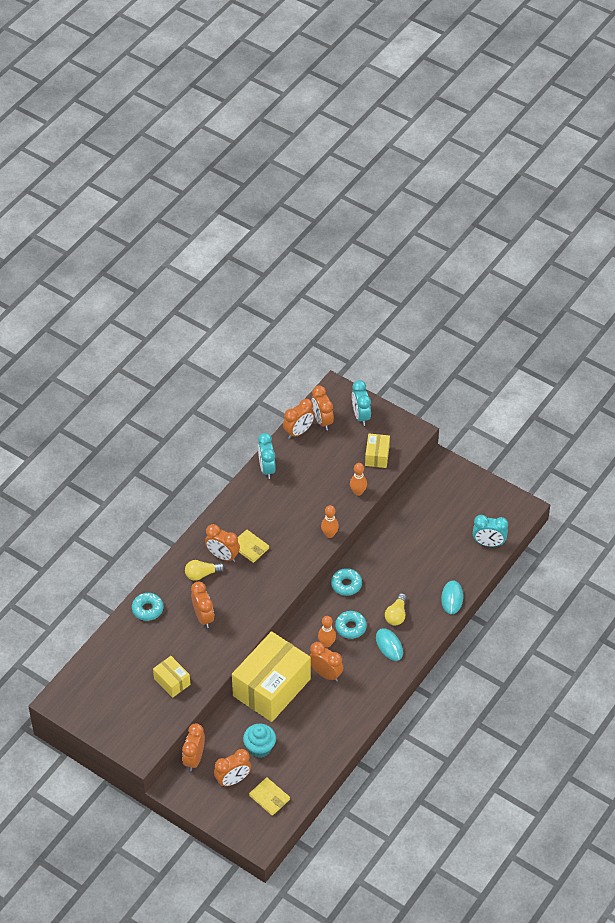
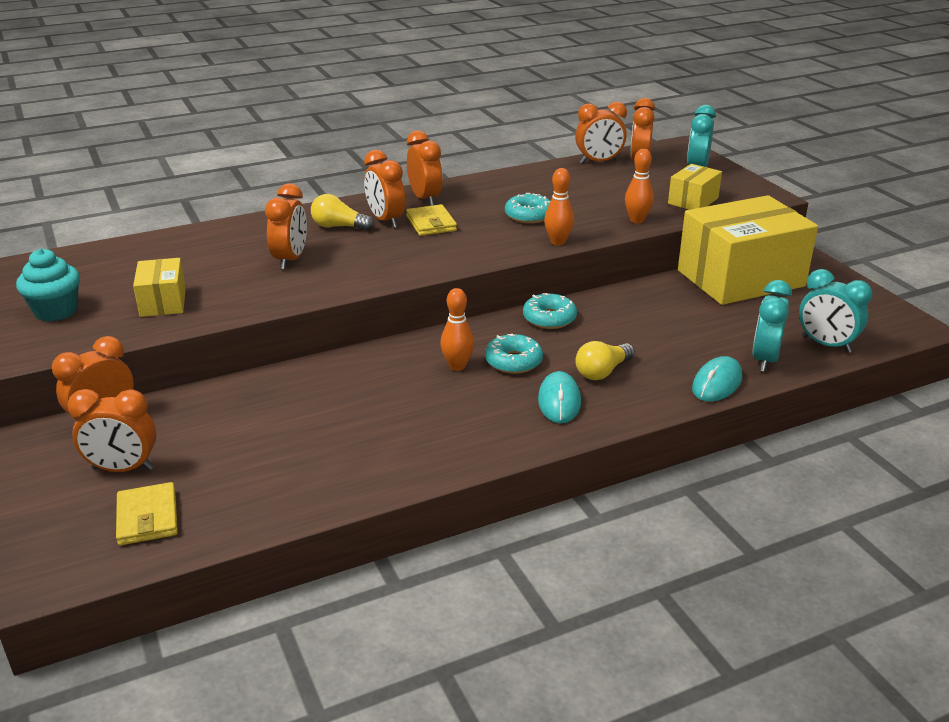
camera: 30 degrees right, 20 degrees down
(147, 609) = (229, 233): turquoise donut -> turquoise donut (529, 216)
(260, 748) = (215, 445): turquoise cupcake -> turquoise cupcake (56, 311)
(267, 468) = (526, 176): turquoise clock -> turquoise clock (764, 359)
(271, 687) = (319, 383): yellow box -> yellow box (740, 278)
(325, 674) = (420, 397): orange clock -> orange clock (425, 199)

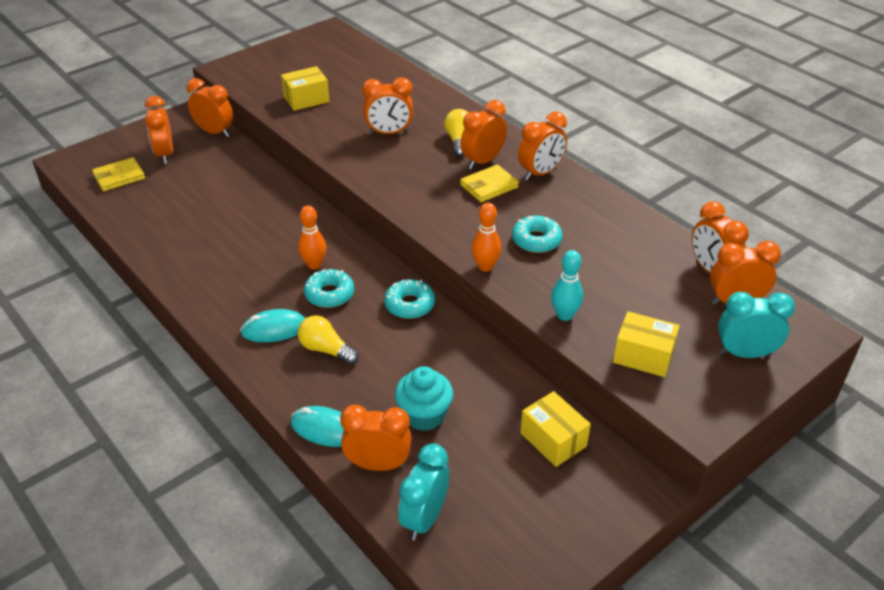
camera: 75 degrees right, 10 degrees up
(56, 311) = (283, 66): turquoise cupcake -> turquoise cupcake (424, 415)
(637, 220) = (564, 315): orange bowling pin -> turquoise bowling pin
(740, 278) = (553, 439): yellow box -> yellow box, size x0.46
(764, 359) = (378, 464): turquoise clock -> orange clock

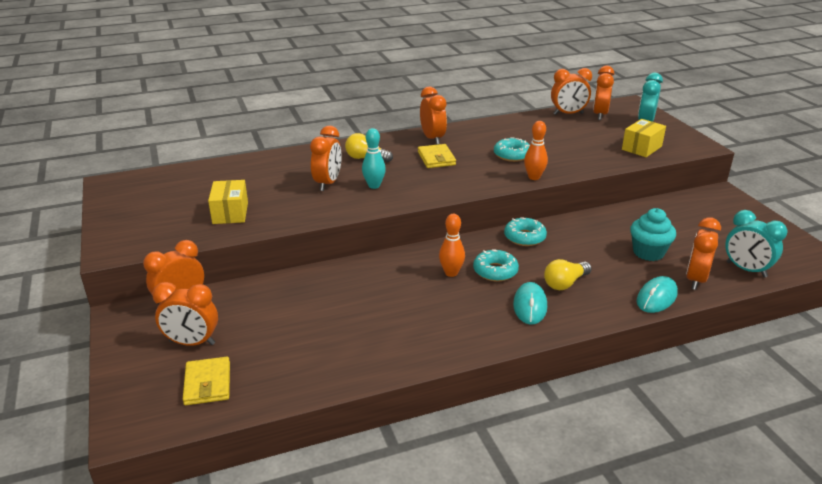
camera: 70 degrees left, 10 degrees down
(482, 161) = (402, 155): orange clock -> none
(553, 439) = (677, 211): yellow box -> none
(564, 315) = (596, 162): turquoise bowling pin -> turquoise bowling pin (374, 186)

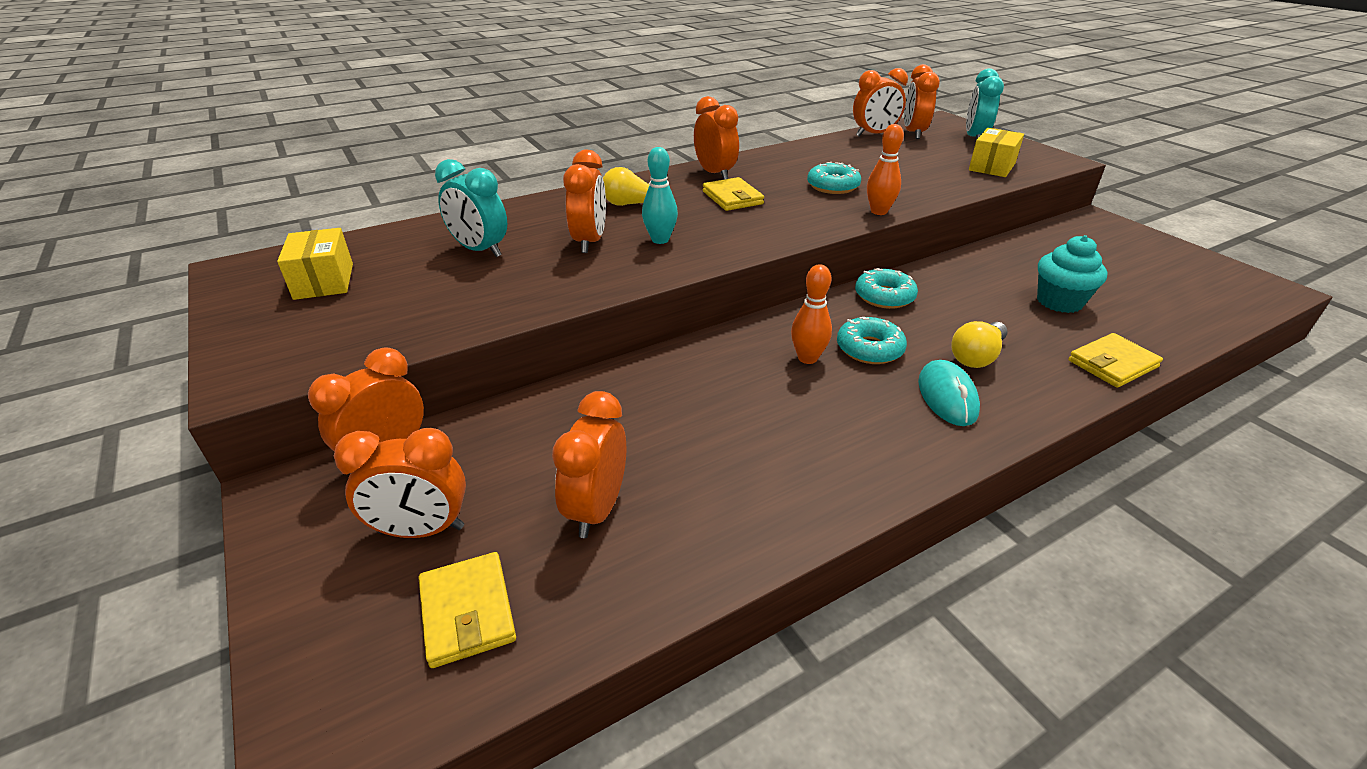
camera: 10 degrees left, 5 degrees up
(230, 213) = (448, 297): yellow box -> yellow box (324, 281)
(656, 297) = (1112, 364): turquoise mouse -> yellow wallet
(695, 280) = (1145, 333): orange clock -> orange clock (597, 509)
(746, 269) = (1197, 312): turquoise clock -> turquoise clock (480, 250)

